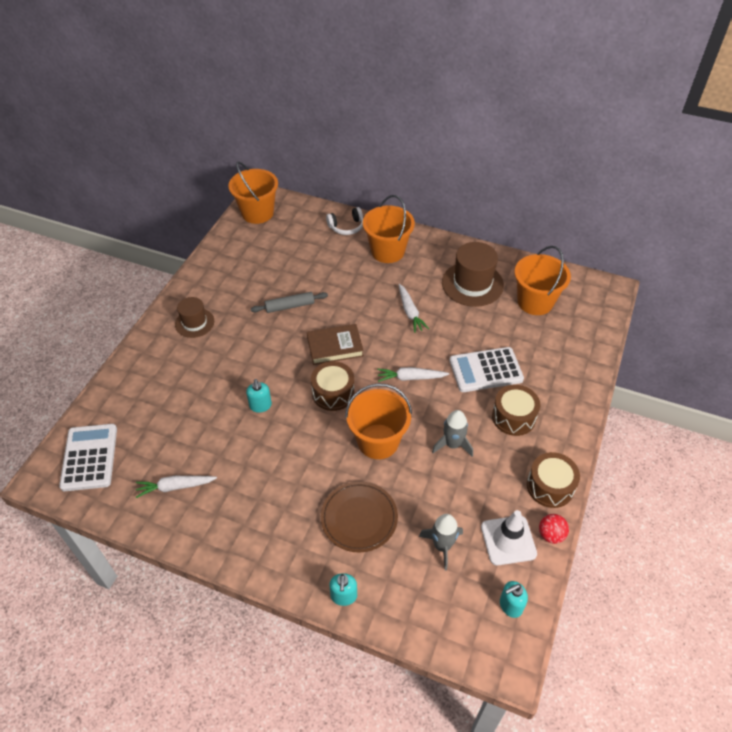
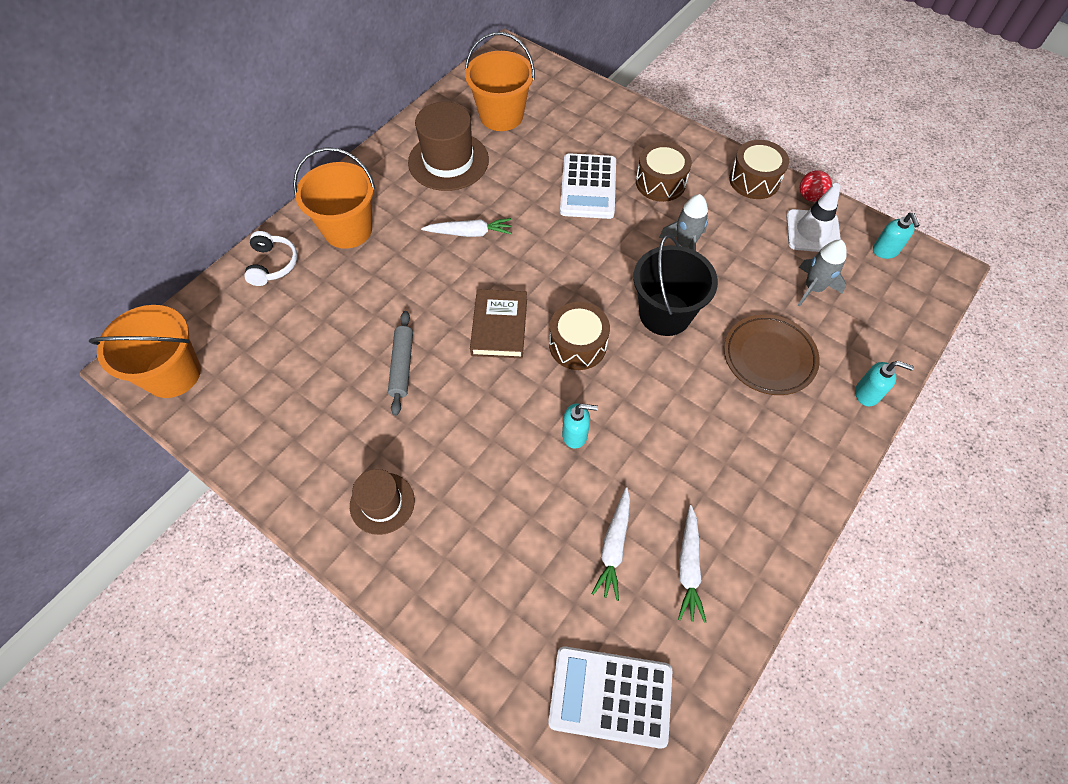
camera: 75 degrees left, 10 degrees up
(378, 441) = (665, 314): orange bucket -> black bucket
(410, 378) = (577, 259): white carrot -> white carrot (613, 547)

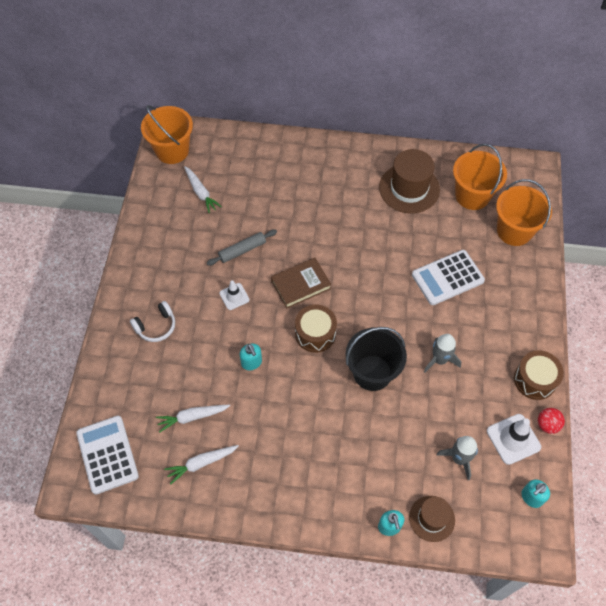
camera: 60 degrees right, 0 degrees up
(273, 264) = (268, 149): white headphones -> white headphones (156, 326)
(348, 229) = (317, 169): orange bucket -> orange bucket (514, 231)
(382, 503) = (154, 289): brown hat -> brown hat (432, 518)
(464, 408) = (234, 296): none -> white traffic cone
(470, 233) = (360, 232): white carrot -> white carrot (201, 192)
(660, 182) = (485, 320): brown drum -> none
(769, 357) = (379, 451): brown plate -> none

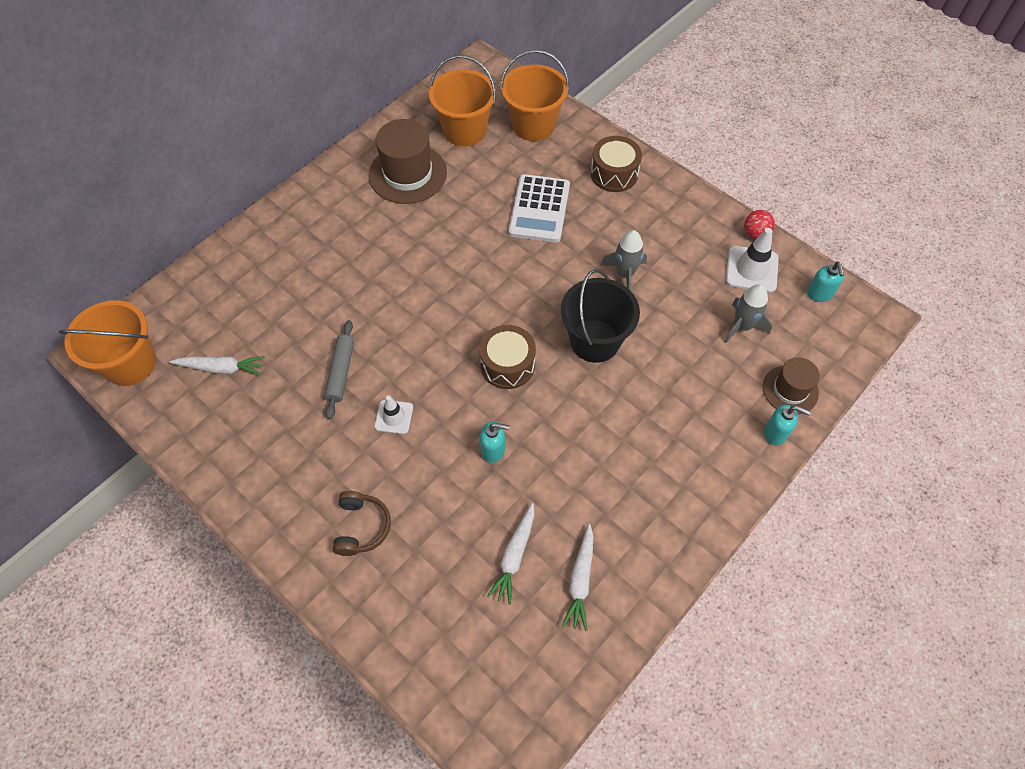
camera: 55 degrees left, 0 degrees up
(107, 454) = (492, 688): white calculator -> none
(156, 326) = (361, 527): white headphones -> brown headphones
(301, 285) = (436, 341): brown book -> none
(535, 380) = (703, 213): brown drum -> brown drum (614, 173)

